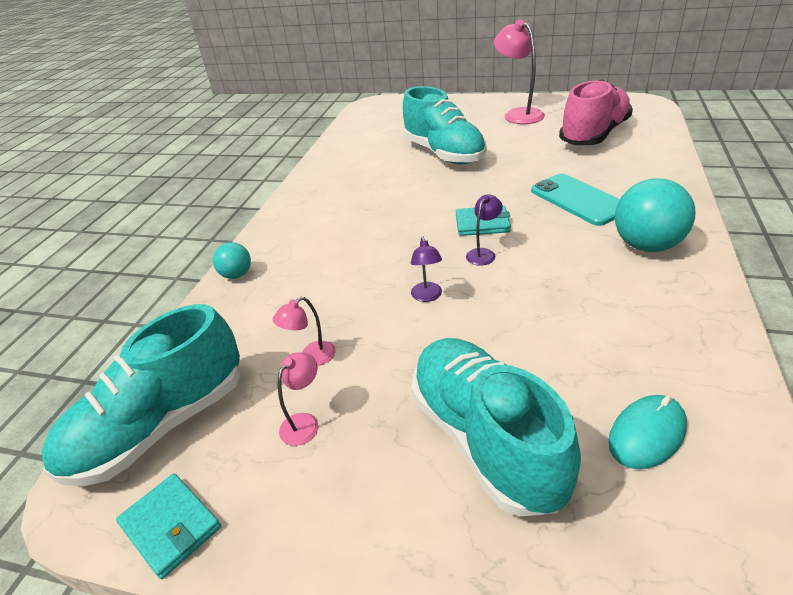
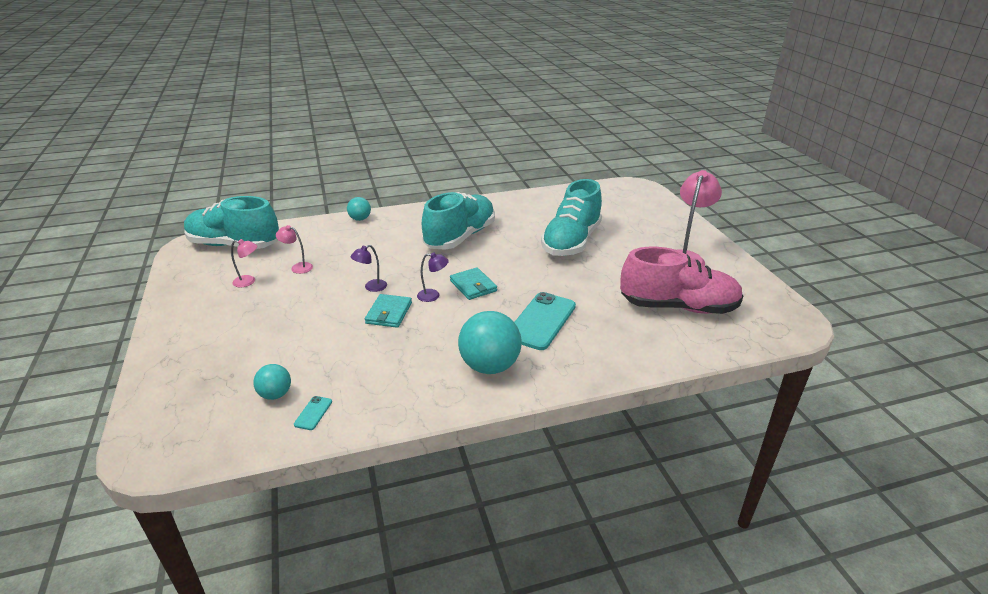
camera: 55 degrees right, 5 degrees down
(171, 526) = (179, 271): turquoise wallet -> turquoise wallet (389, 313)
(485, 438) = (254, 338): turquoise shoe -> turquoise shoe (460, 237)
(647, 434) = (275, 394): turquoise mouse -> turquoise ball
(701, 400) = (313, 413): none -> turquoise phone

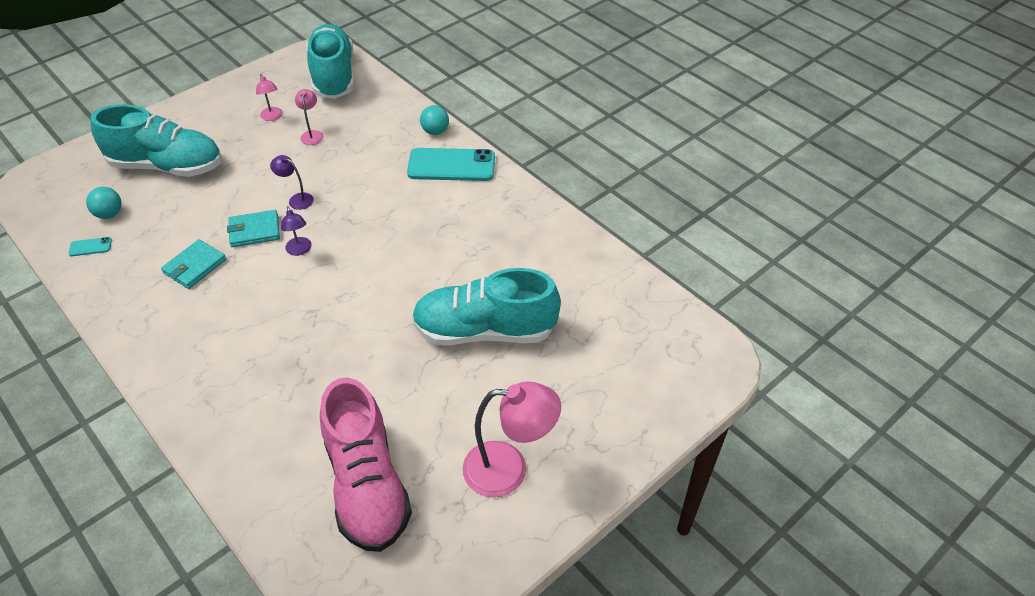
camera: 65 degrees right, 15 degrees up
(460, 237) = (439, 225): turquoise shoe -> turquoise shoe (167, 166)
(473, 286) = (333, 274): turquoise wallet -> turquoise wallet (194, 266)
(490, 366) = (187, 339): turquoise ball -> none
(541, 321) = (283, 355): turquoise phone -> turquoise phone (451, 165)

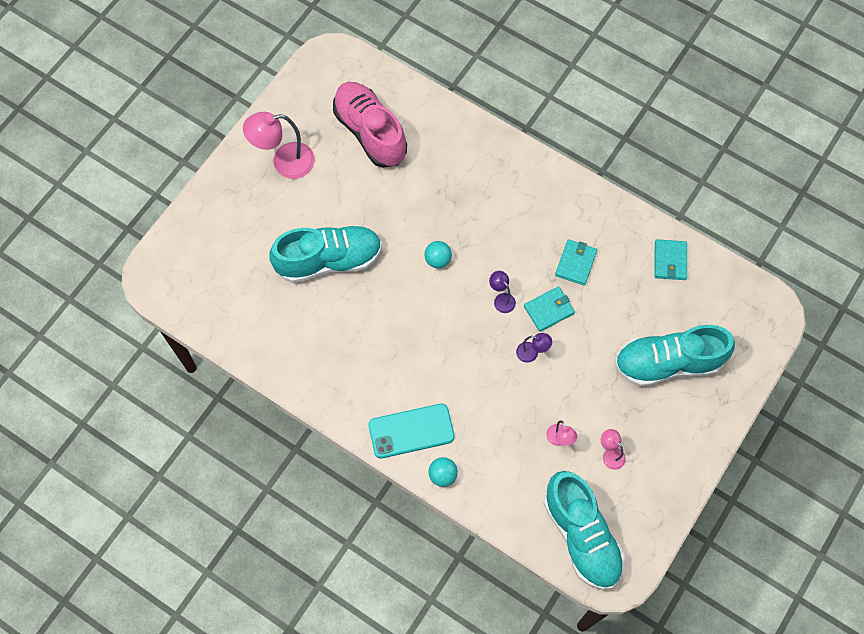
camera: 165 degrees right, 20 degrees up
(90, 247) = (670, 261): turquoise phone -> turquoise wallet
(109, 214) = (679, 297): turquoise ball -> turquoise ball (438, 260)

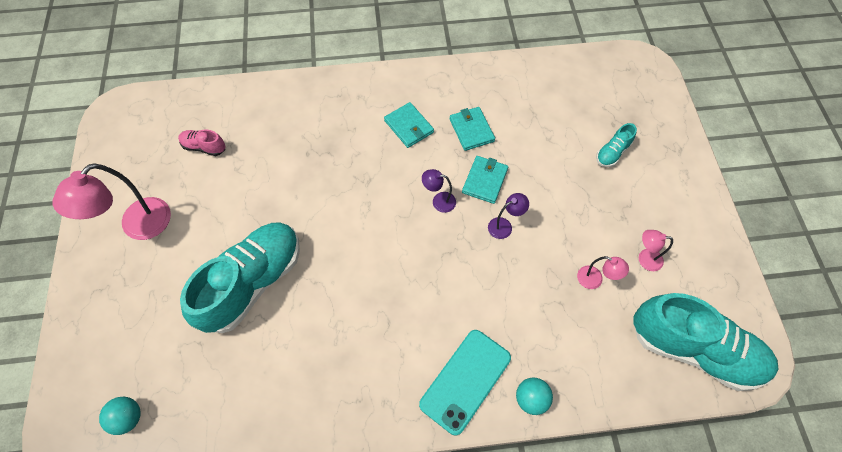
camera: 40 degrees left, 5 degrees down
(370, 132) = (204, 147): pink shoe -> pink shoe, size x0.43
(438, 260) = (355, 209): turquoise ball -> turquoise ball (128, 417)
(668, 363) = (612, 153): turquoise shoe -> turquoise shoe, size x0.43
(670, 261) = (538, 79): turquoise wallet -> turquoise wallet (409, 126)

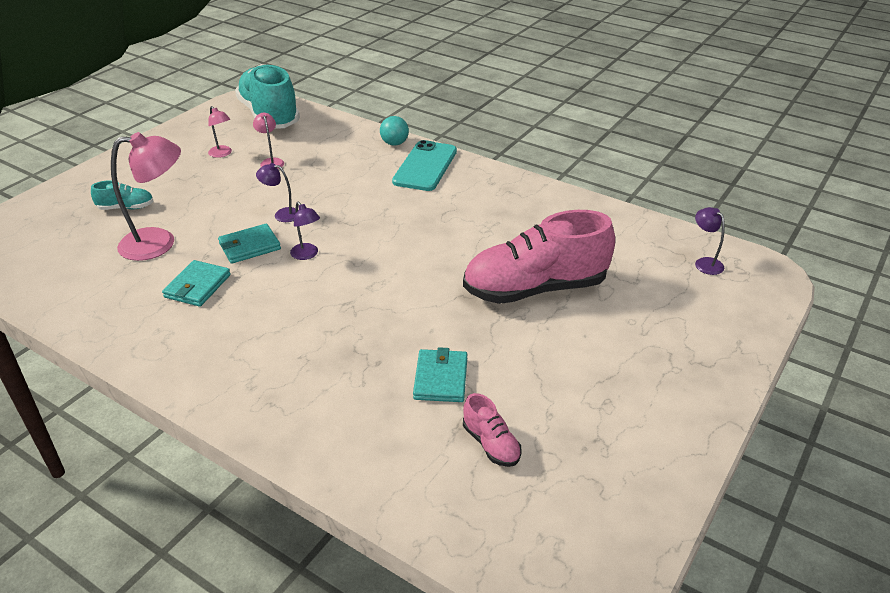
camera: 140 degrees left, 25 degrees down
(128, 417) = (704, 263): turquoise ball -> purple lamp
(138, 226) = (630, 400): pink lamp -> pink lamp (159, 243)
(253, 282) = (535, 289): turquoise shoe -> pink shoe
(409, 126) = (246, 324): turquoise wallet -> turquoise wallet (440, 378)
(465, 381) = (425, 166): turquoise phone -> turquoise phone turned 60 degrees counterclockwise

